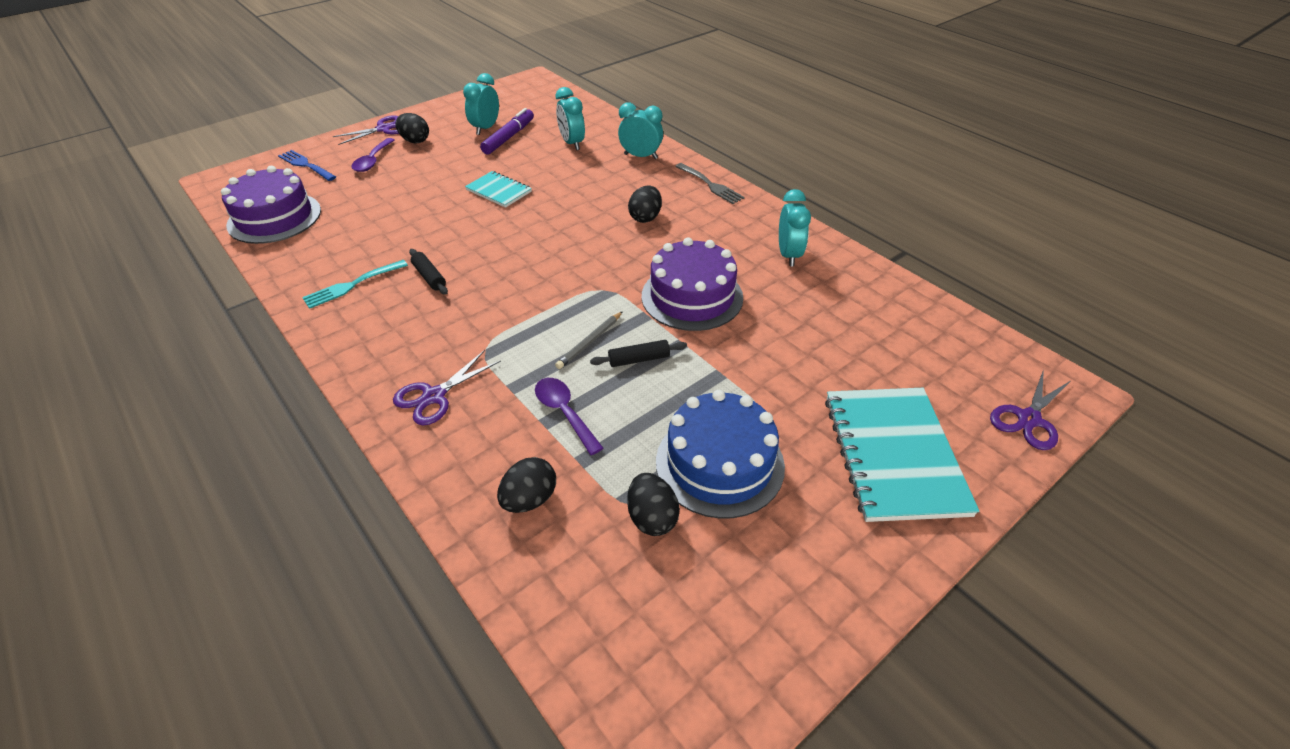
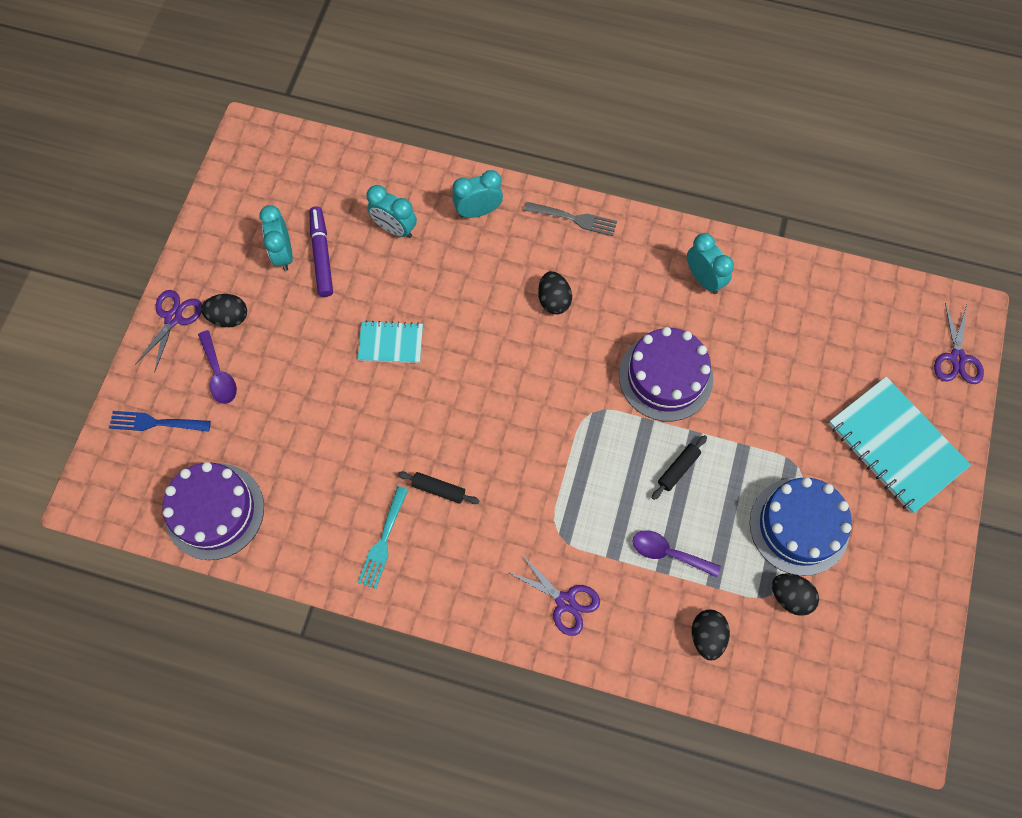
camera: 35 degrees left, 25 degrees up
(434, 396) = (565, 601): purple scissors -> purple scissors turned 60 degrees counterclockwise
(590, 342) = (629, 475): grey pencil -> none

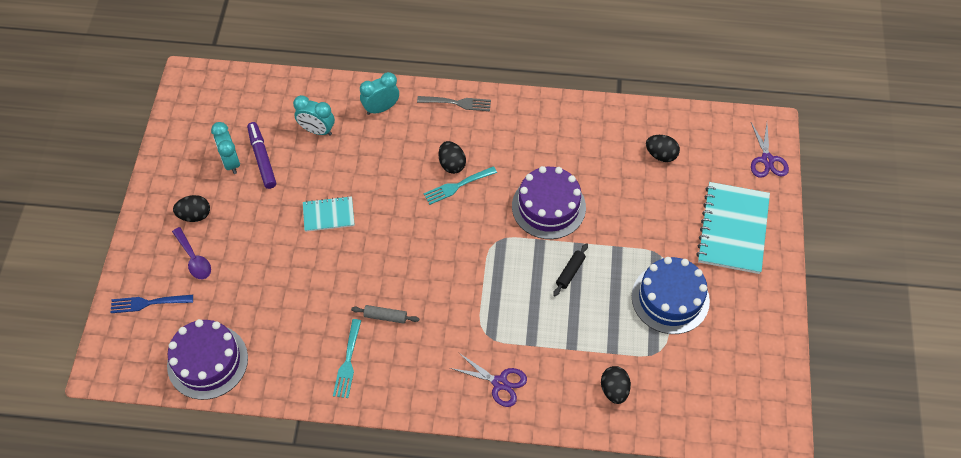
camera: 10 degrees left, 10 degrees down
(173, 318) = (149, 223): purple scissors -> none
(438, 489) = (385, 316): black rolling pin -> grey rolling pin
(556, 330) = (457, 186): none -> turquoise fork
(668, 553) = (573, 334): purple spoon -> none
(703, 279) = (565, 132): turquoise clock -> none
(790, 596) = (672, 350): black egg -> black egg (661, 155)
(896, 445) = (733, 229): turquoise notebook -> turquoise notebook turned 60 degrees clockwise

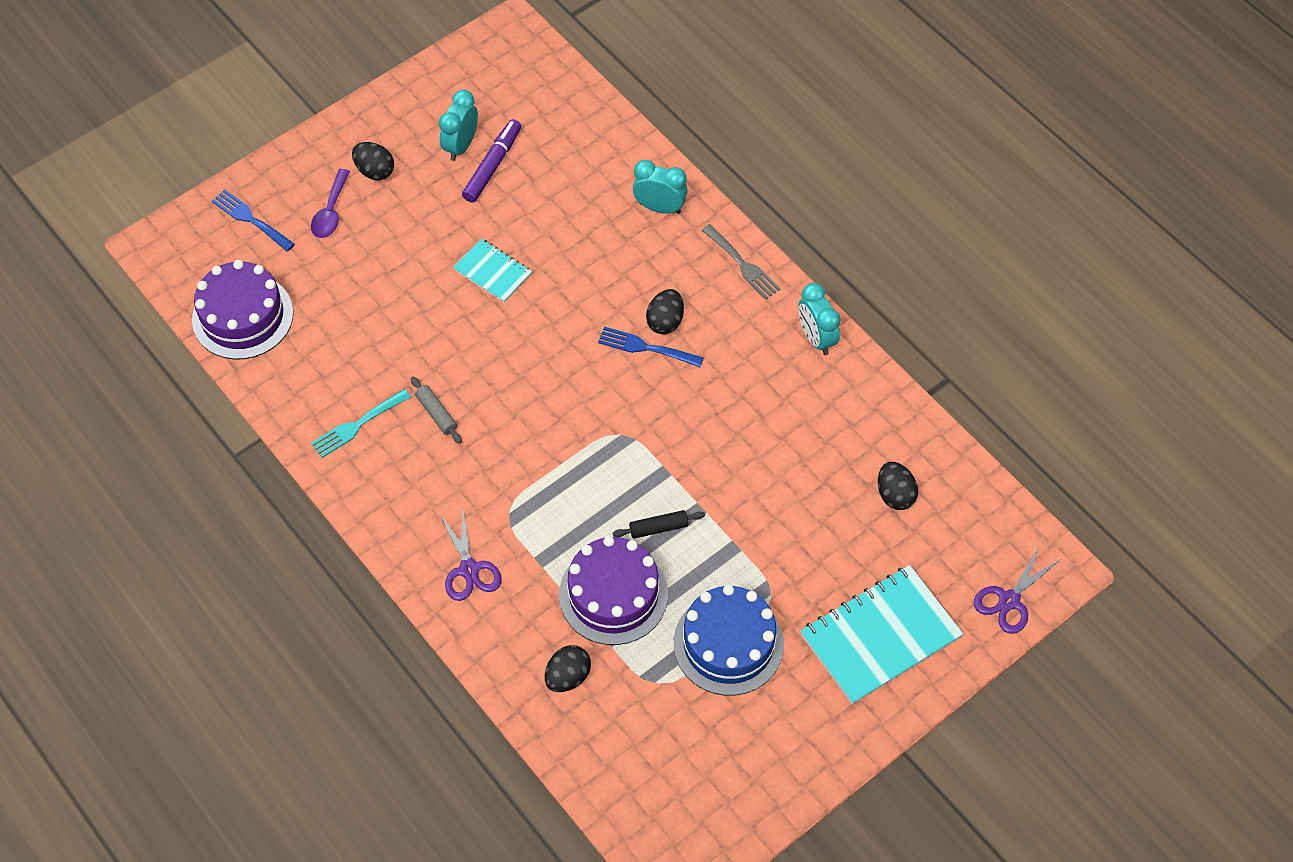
camera: 45 degrees right, 0 degrees up
(317, 130) = (573, 180): turquoise clock -> turquoise clock (816, 338)
(457, 186) = (645, 348): turquoise fork -> blue fork
(548, 206) = (713, 445): purple cake -> purple cake (613, 594)

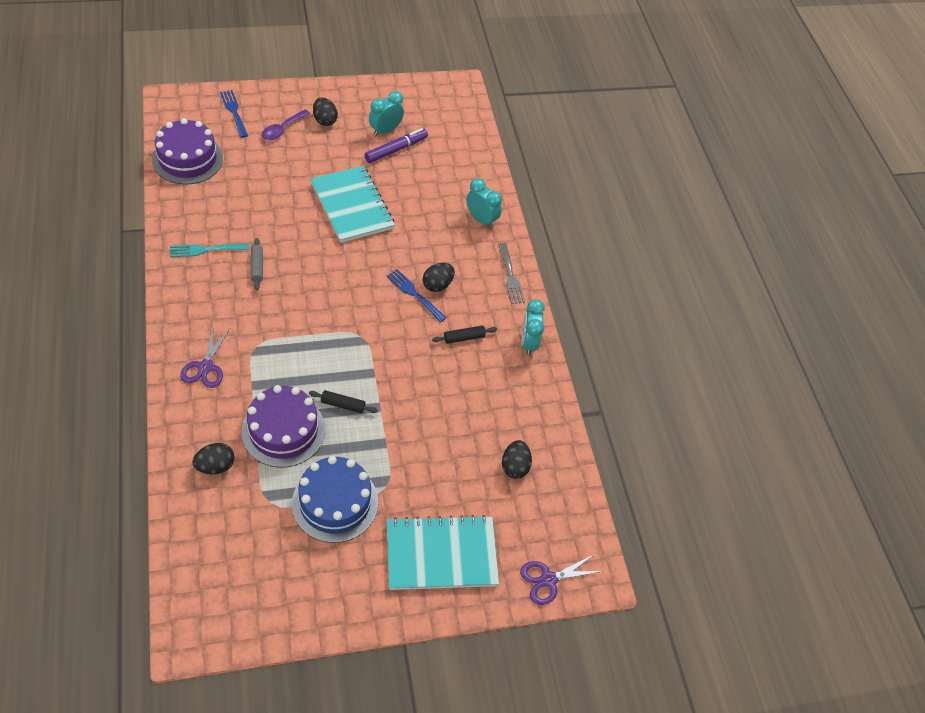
camera: 20 degrees right, 5 degrees down
(493, 272) = (352, 206): turquoise notebook -> turquoise notebook, size x1.84
(739, 371) = (464, 337): none -> black rolling pin

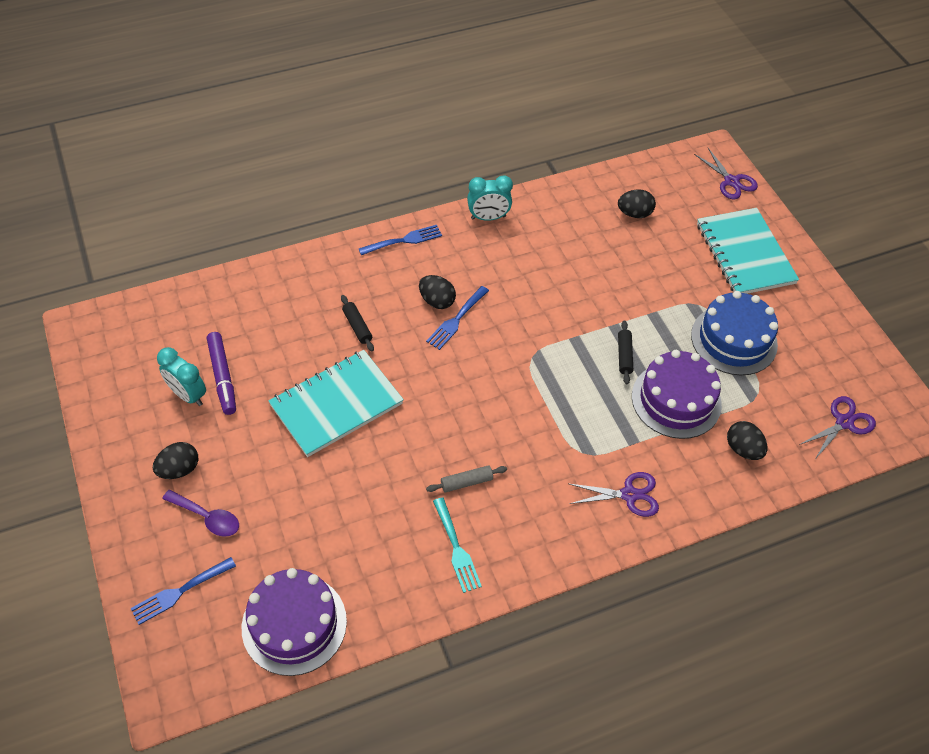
camera: 95 degrees left, 0 degrees up
(211, 566) = (844, 422): none -> purple scissors
(396, 149) = (223, 377): purple marker -> purple marker turned 150 degrees counterclockwise
(464, 337) = (501, 269): black rolling pin -> black rolling pin (357, 326)
(481, 219) = (326, 275): turquoise clock -> none
(510, 276) = (404, 240): grey fork -> blue fork

